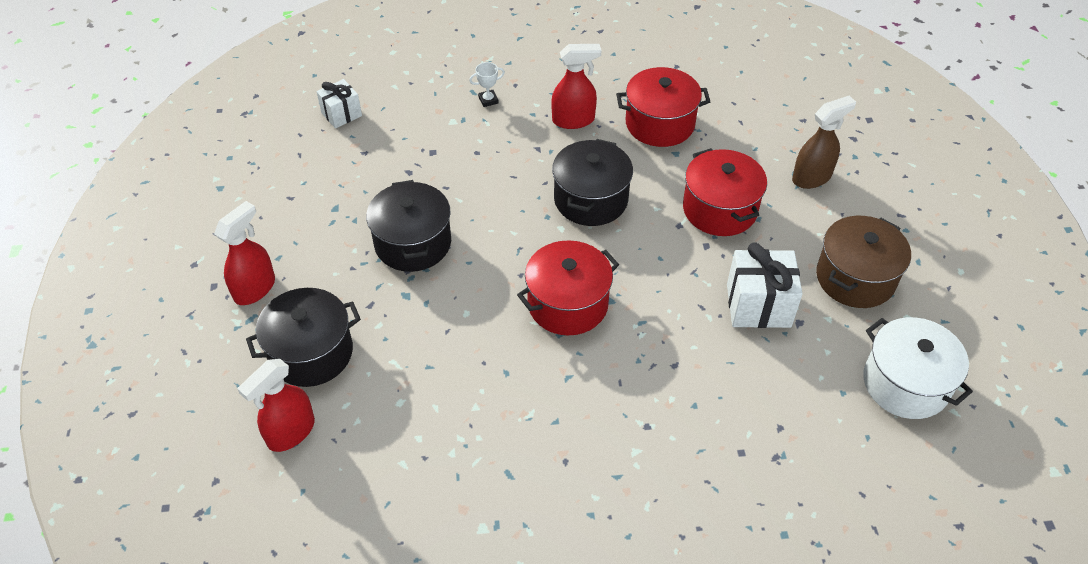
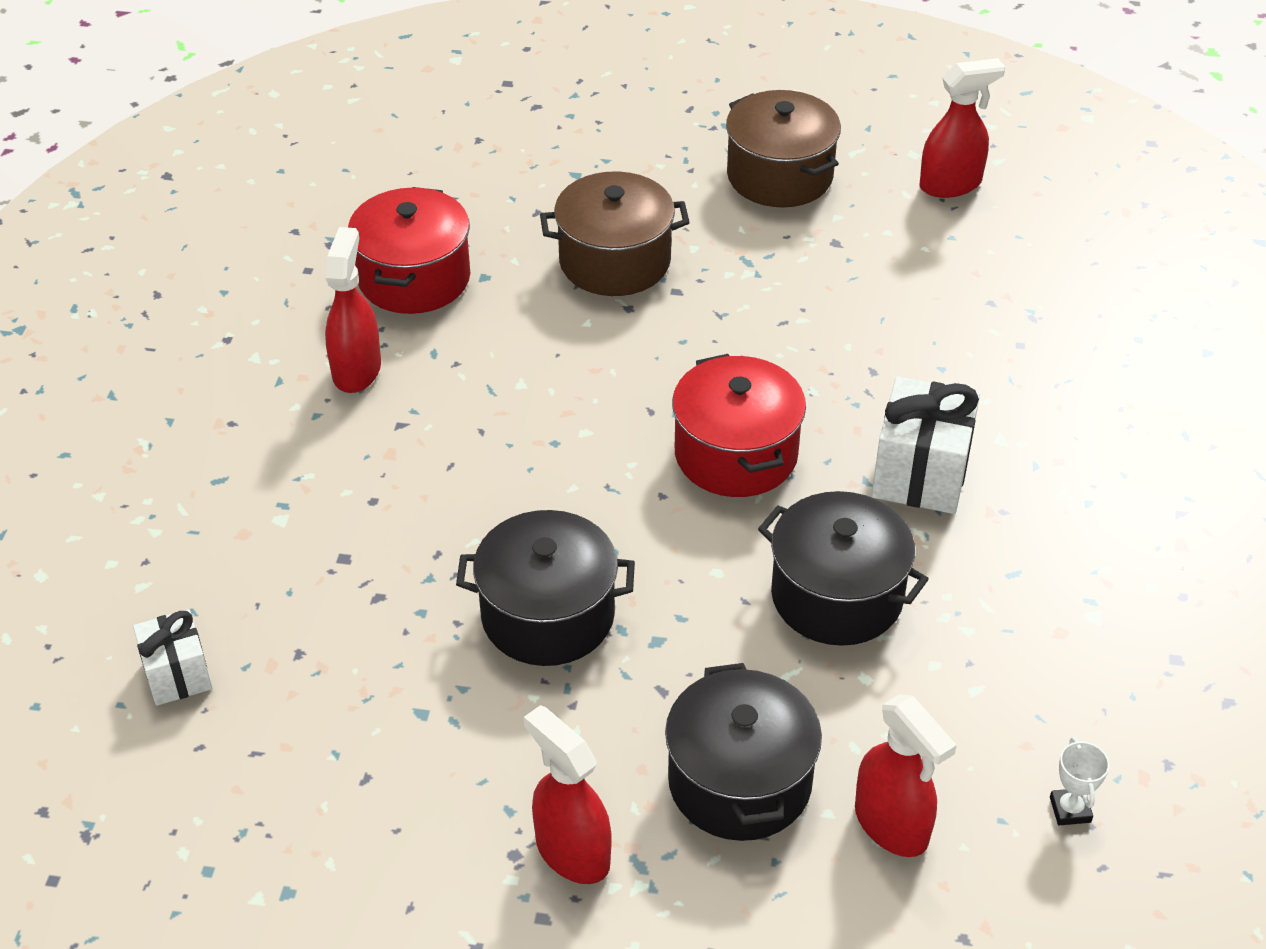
camera: 75 degrees left, 5 degrees down
(488, 100) = (252, 464): white trophy -> white trophy (1070, 810)
(591, 199) = (540, 387): black pot -> black pot (837, 596)
(719, 209) = (614, 261): red pot -> brown pot
(758, 305) = (797, 270): white gift -> white gift (920, 474)
(812, 177) = (592, 162): brown spray bottle -> none
(905, 383) = (951, 184): white pot -> red spray bottle

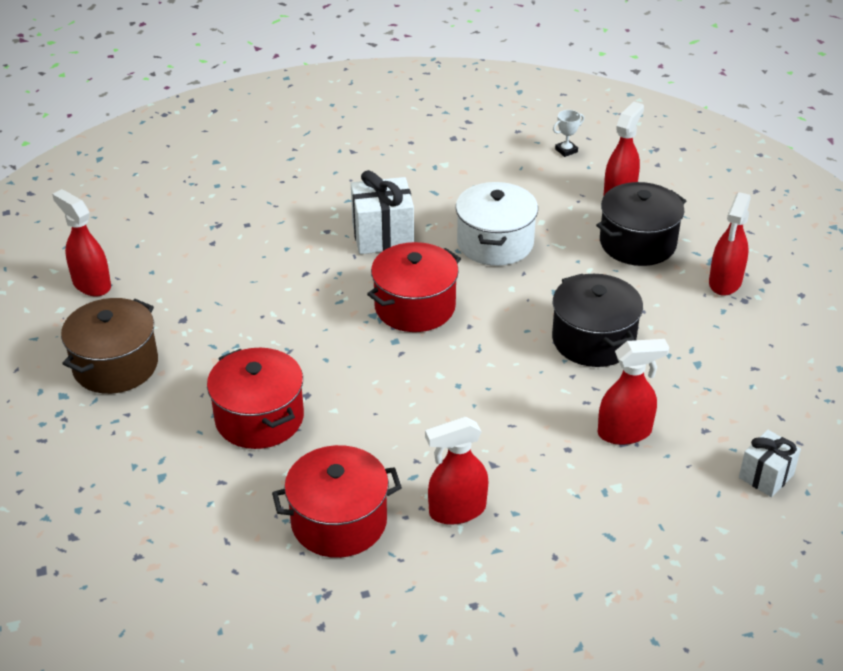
camera: 115 degrees left, 5 degrees down
(357, 567) = (625, 432): none -> red spray bottle
(614, 261) = (259, 418): brown pot -> red pot
(837, 596) = (495, 243): black pot -> white pot

